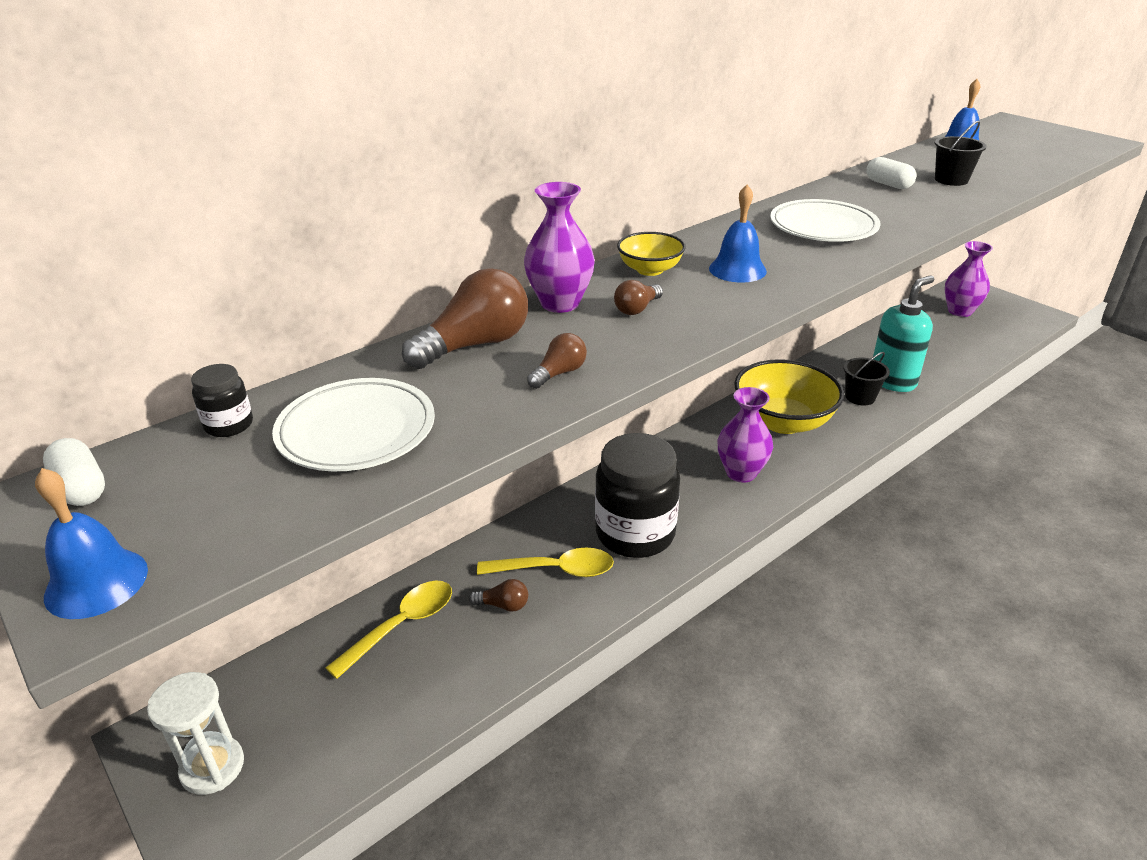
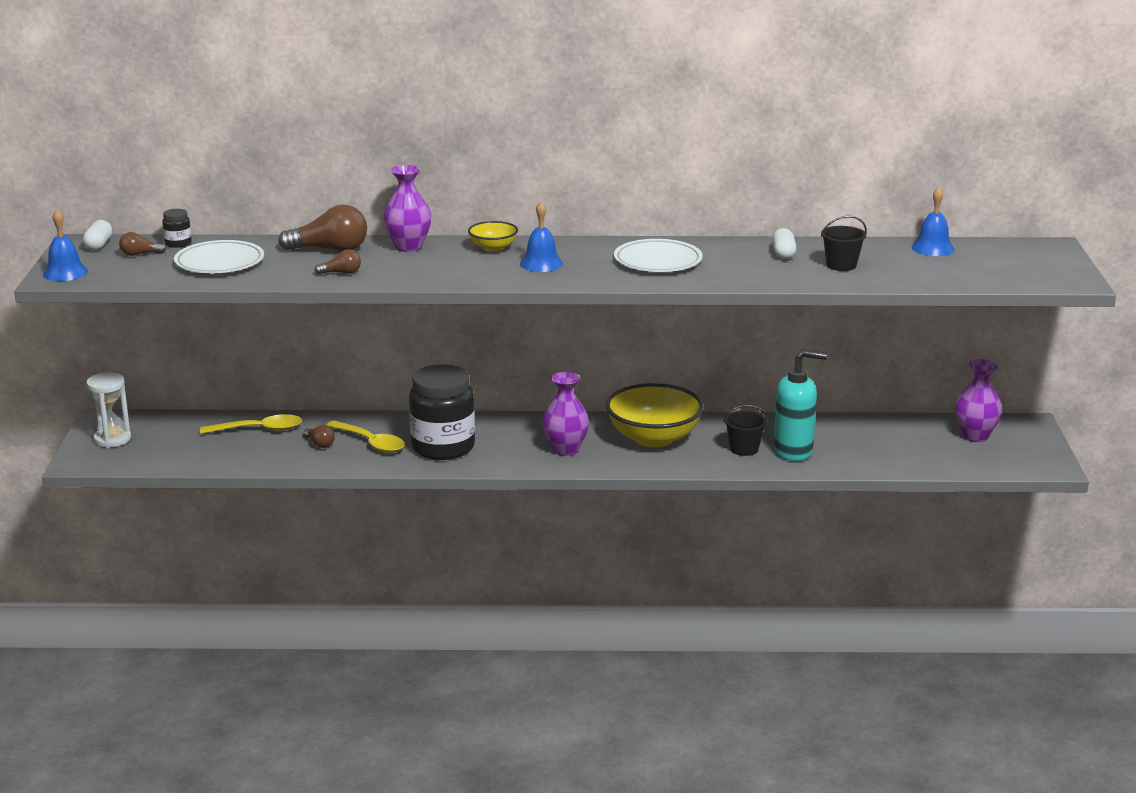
camera: 40 degrees right, 10 degrees down
(637, 309) = (440, 262): brown light bulb -> brown light bulb (140, 254)

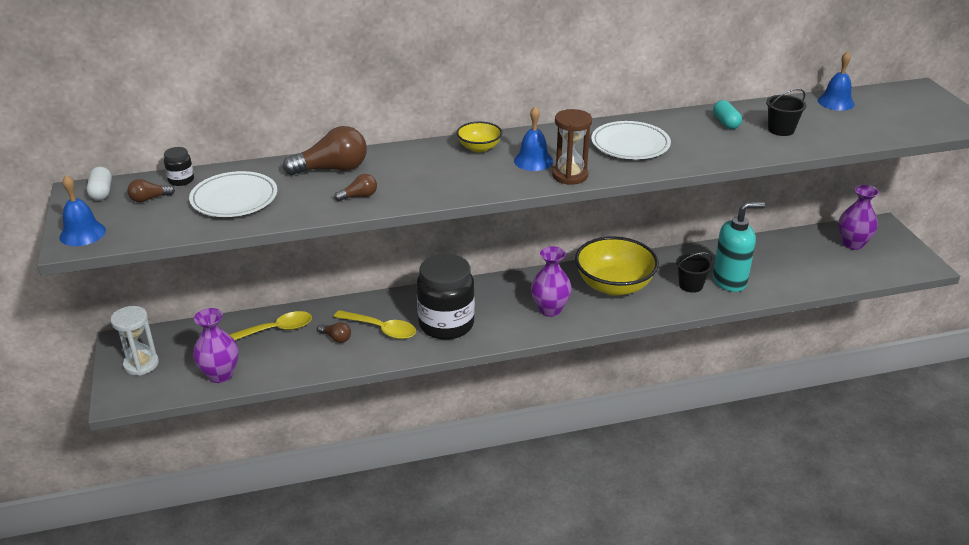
camera: 15 degrees left, 10 degrees up
(408, 247) = (403, 156): purple vase -> purple vase (220, 375)
(569, 279) = (570, 175): none -> brown hourglass
(783, 254) = (726, 123): white capsule -> turquoise capsule

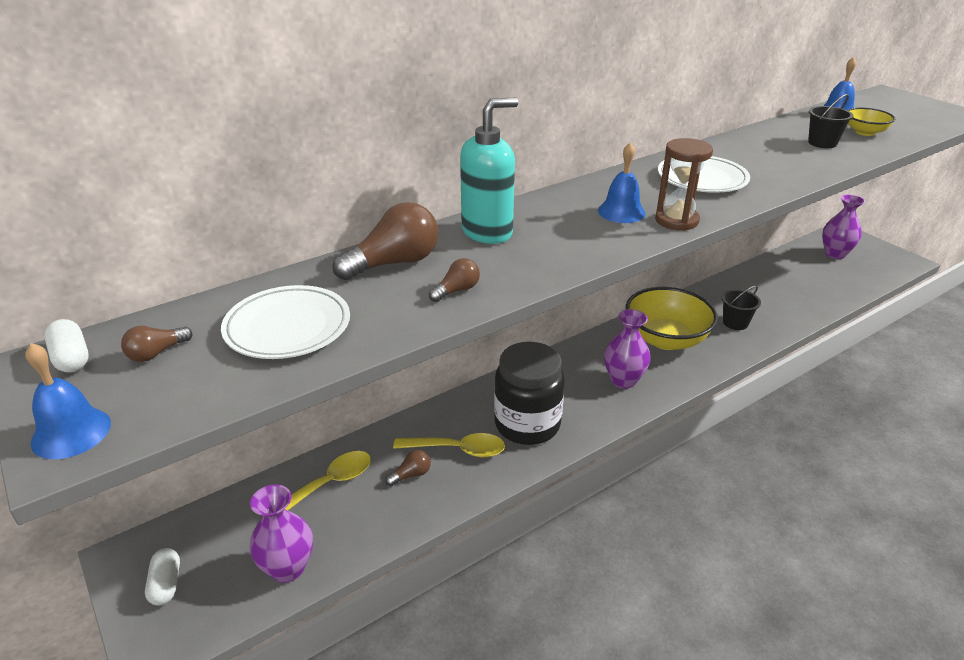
camera: 20 degrees left, 0 degrees up
(141, 364) = (166, 584): white hourglass -> white capsule
(181, 180) = (190, 316): black jar -> none
(336, 338) = (411, 475): brown light bulb -> brown light bulb turned 45 degrees counterclockwise
(479, 148) = (548, 208): yellow bowl -> yellow bowl (864, 132)
(726, 123) = (766, 144): turquoise capsule -> none
(730, 281) = (766, 311): turquoise soap dispenser -> turquoise soap dispenser (487, 232)

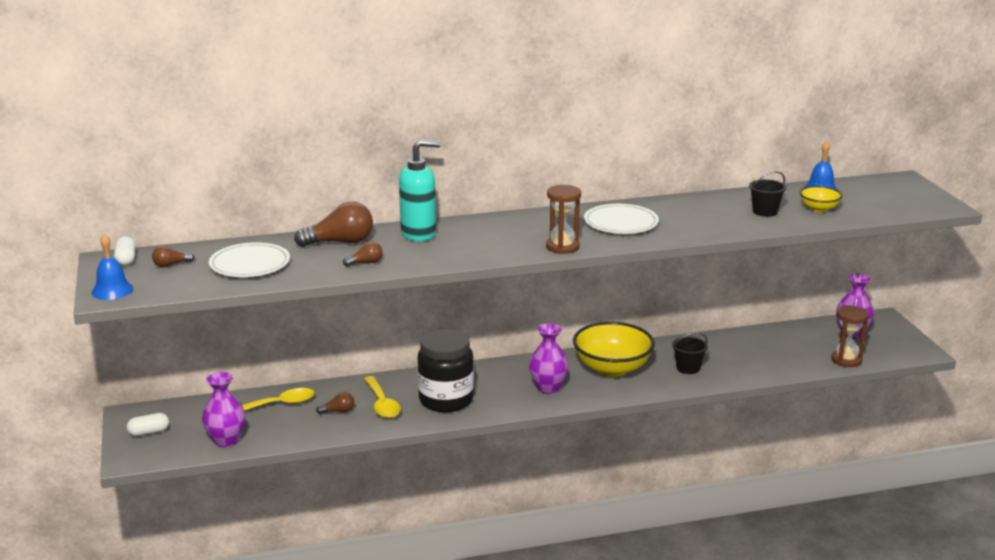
camera: 20 degrees right, 10 degrees down
(166, 584) = (149, 432): white capsule -> white capsule turned 60 degrees clockwise
(457, 449) = (382, 404): yellow spoon -> yellow spoon turned 45 degrees clockwise
(621, 212) = (528, 236): blue bell -> none
(859, 283) = (846, 360): none -> brown hourglass

